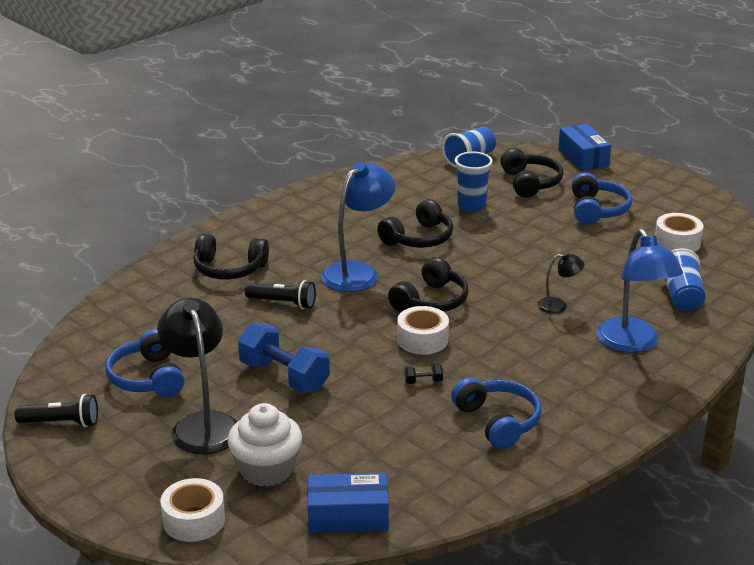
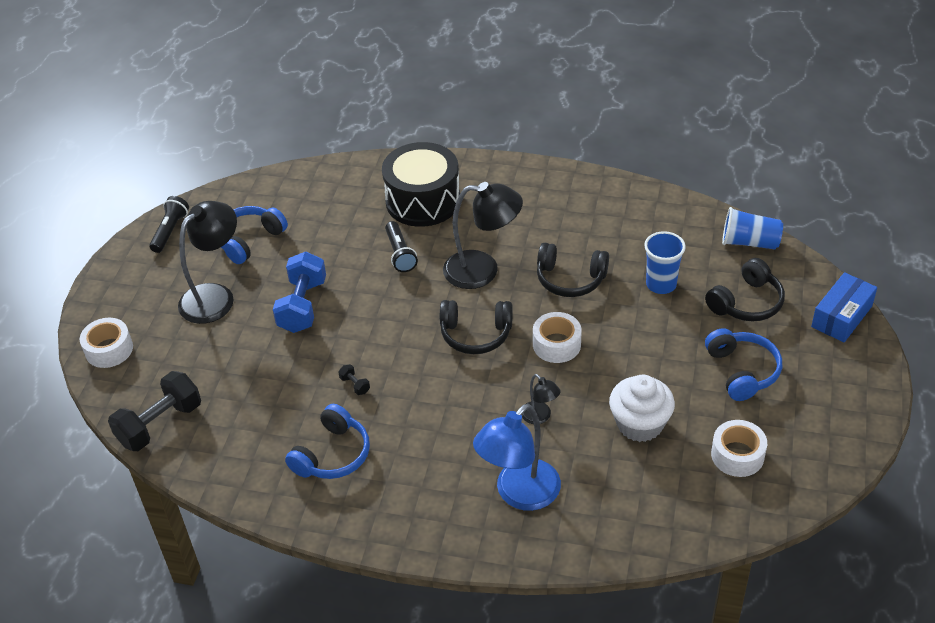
camera: 60 degrees right, 15 degrees up
(61, 423) = (170, 231): black flashlight -> black flashlight turned 135 degrees counterclockwise
(229, 269) = (423, 201): black headphones -> black drum
(266, 470) = (185, 355): white cupcake -> white cupcake (640, 424)
(348, 516) = (160, 424): blue box -> black dumbbell
(357, 272) = (483, 270): blue lamp -> black lamp
(422, 339) = (414, 356): white tape -> white tape (556, 344)
(597, 210) = (742, 371): blue headphones -> blue headphones turned 75 degrees counterclockwise
(681, 296) = (634, 497): blue cup -> none

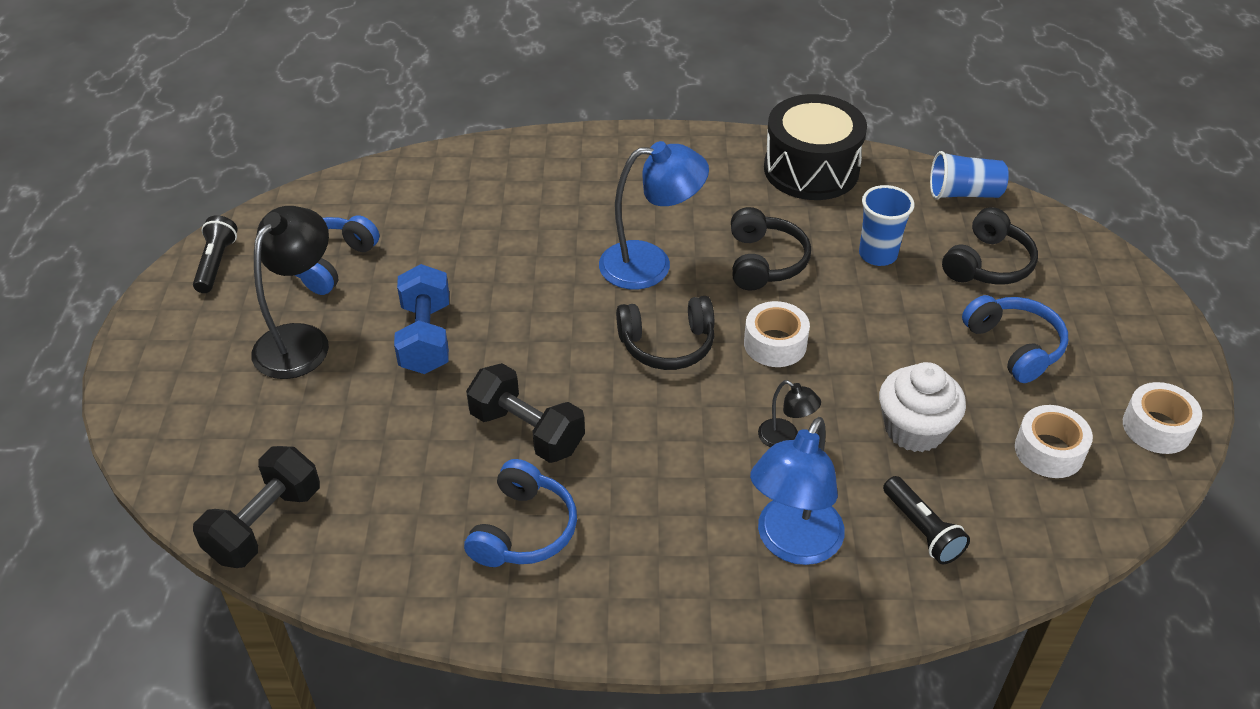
camera: 15 degrees left, 0 degrees up
(109, 349) = (165, 431): white tape -> white tape (1157, 427)
(355, 385) = (527, 431): black dumbbell -> black dumbbell, size x2.49
(400, 254) = (537, 256): black flashlight -> black flashlight (922, 530)
(423, 201) = (547, 189): black drum -> black drum (811, 169)
(483, 270) = (650, 264): black lamp -> blue lamp
(570, 279) = (764, 262): black headphones -> black headphones turned 90 degrees counterclockwise
(841, 316) = (1104, 266): blue box -> none

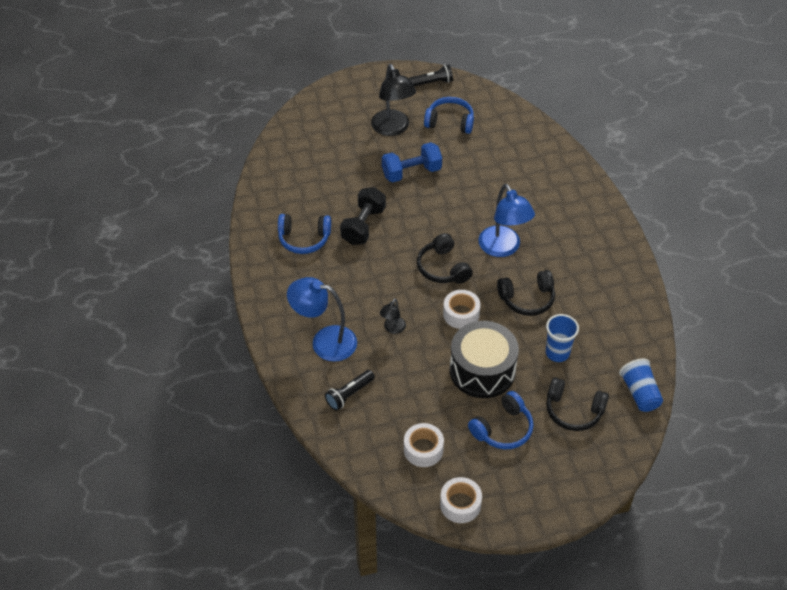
camera: 75 degrees right, 5 degrees up
(265, 524) = (282, 153): black dumbbell -> none
(301, 340) = (393, 129): black lamp -> black lamp turned 60 degrees clockwise
(811, 169) = (625, 309): black drum -> black drum (482, 370)
(914, 429) = (418, 385): white cupcake -> none

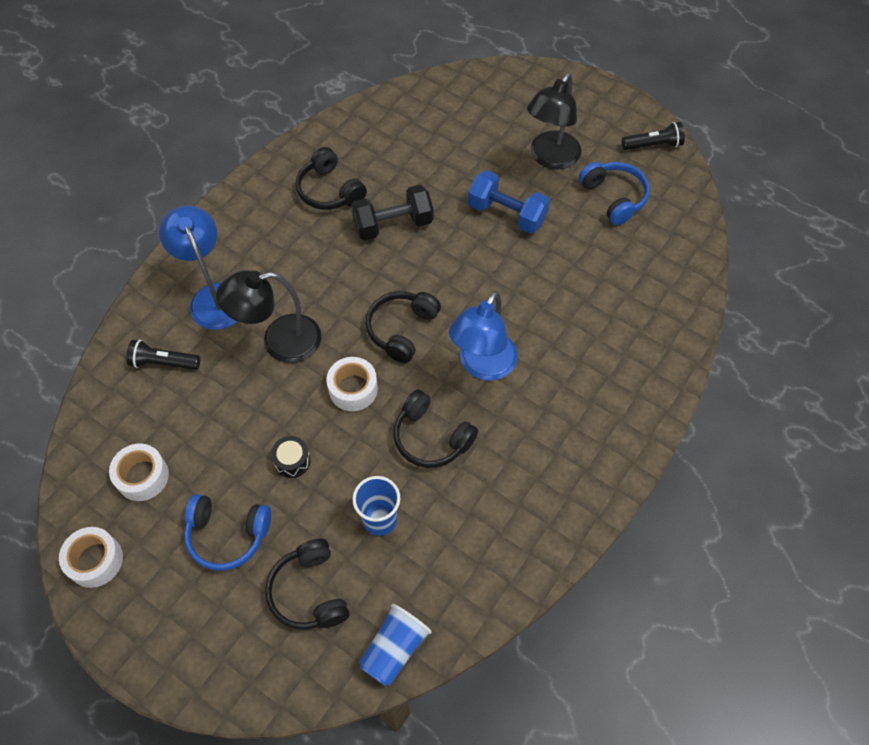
camera: 50 degrees right, 10 degrees up
(304, 239) = (329, 190): blue headphones -> black headphones
(392, 329) = (279, 341): black lamp -> black lamp, size x2.03
(432, 82) = (653, 145): black flashlight -> black flashlight turned 45 degrees counterclockwise
(482, 370) = (292, 461): black drum -> black drum, size x0.40

